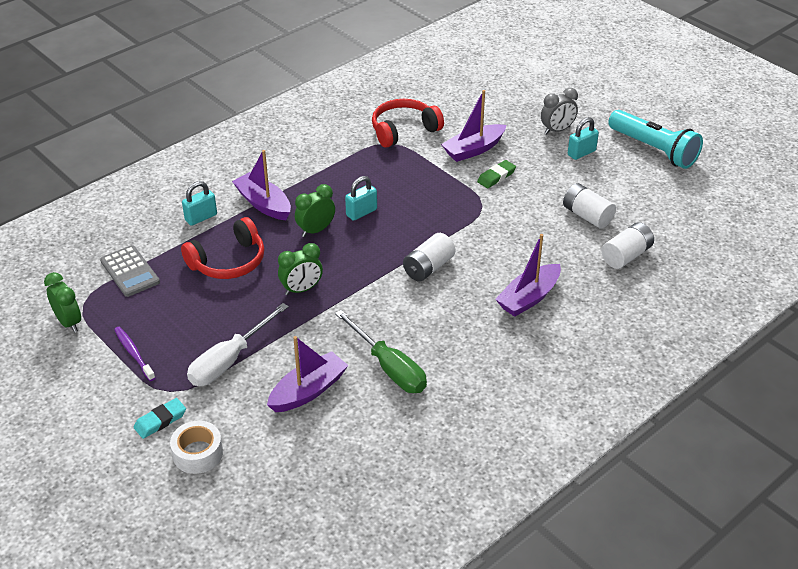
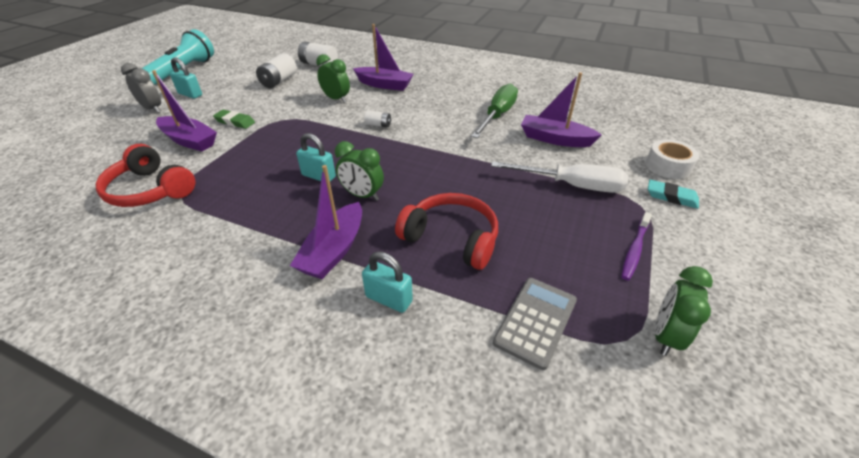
camera: 115 degrees left, 0 degrees up
(301, 289) = (453, 176): green clock -> green clock (336, 99)
(428, 267) = (378, 125): white battery -> white battery, size x0.55

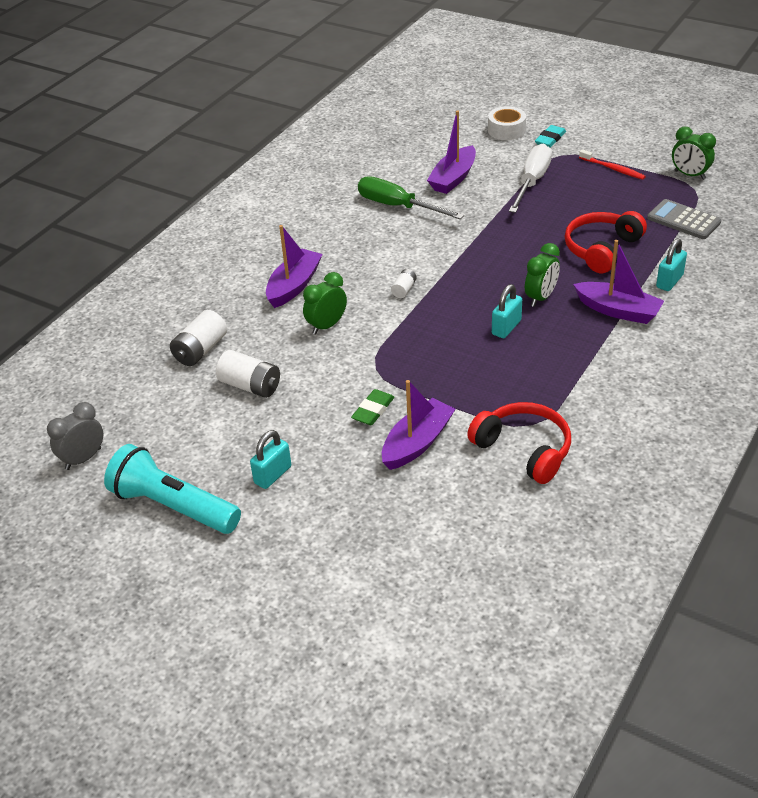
camera: 80 degrees left, 0 degrees up
(150, 190) = (524, 449): red headphones -> red headphones turned 90 degrees counterclockwise
(152, 109) = (314, 505): grey clock -> grey clock (83, 459)
(635, 249) = (612, 169): purple toothbrush -> red toothbrush

